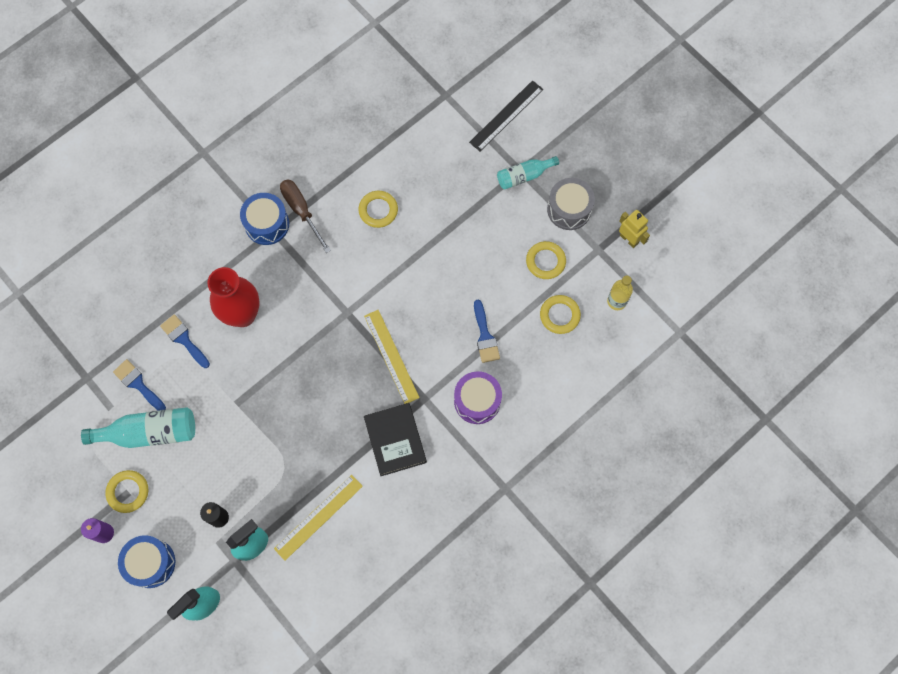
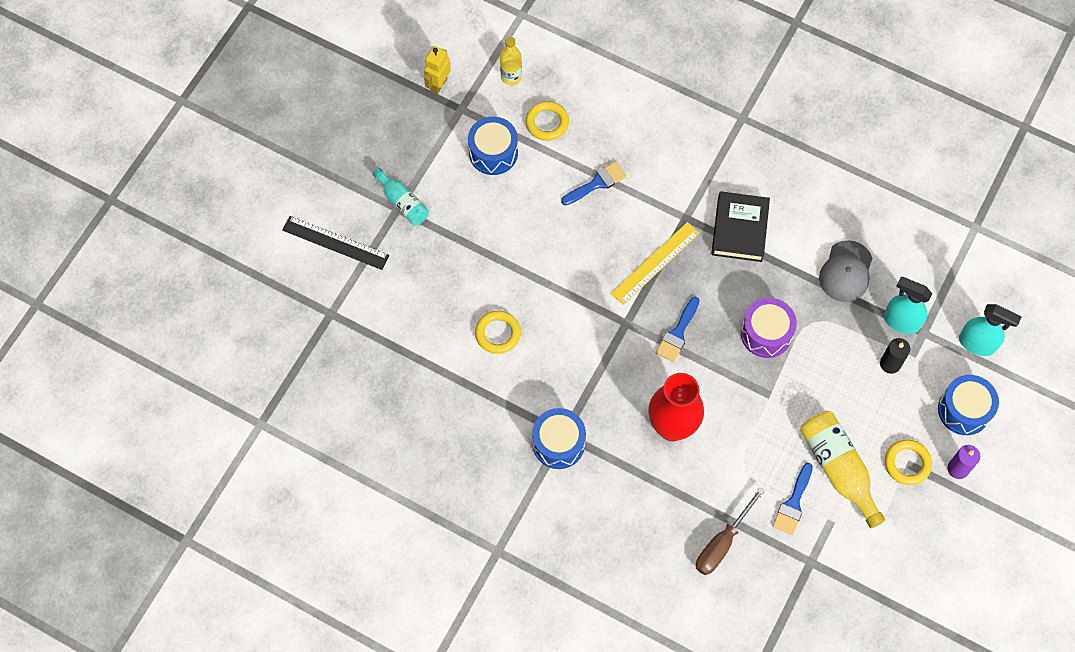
camera: 110 degrees left, 5 degrees down
(149, 432) = (838, 469): turquoise bottle -> yellow bottle
(184, 339) = (724, 477): blue brush -> blue brush (677, 333)
(301, 211) = (529, 412): brown screwdriver -> brown screwdriver (722, 543)
(318, 517) = (846, 271): yellow ruler -> grey cap
(395, 440) = (739, 229): black book -> black book turned 45 degrees counterclockwise
(477, 401) = (667, 169): purple drum -> purple drum (766, 333)
(545, 261) = (493, 153): yellow ring -> blue drum
(569, 209) = (426, 148): grey drum -> none

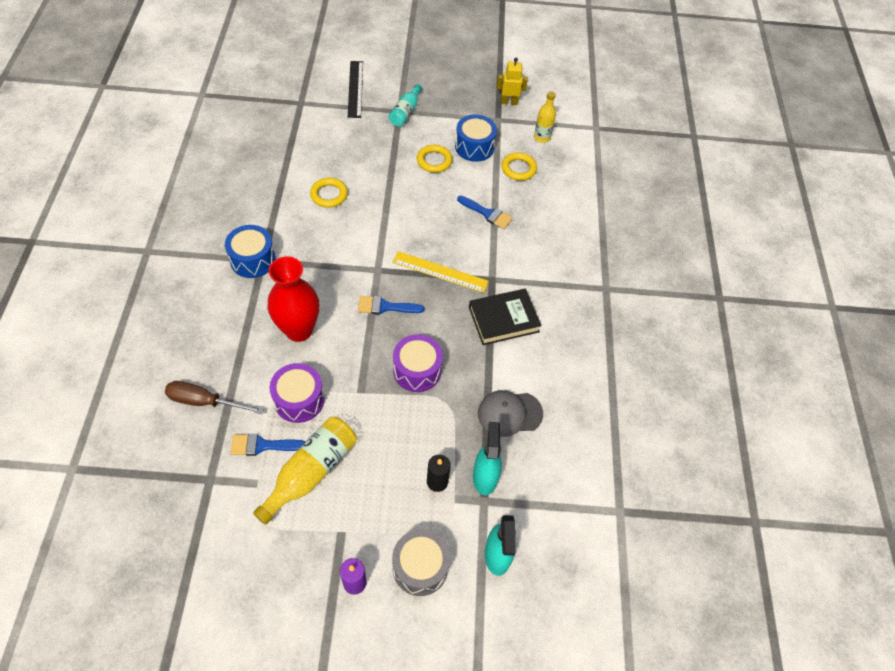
camera: 60 degrees right, 10 degrees down
(755, 454) = (299, 400): none -> purple drum
(907, 463) = (341, 532): yellow ring -> yellow ring (434, 161)
(964, 410) = (420, 567): blue drum -> grey drum

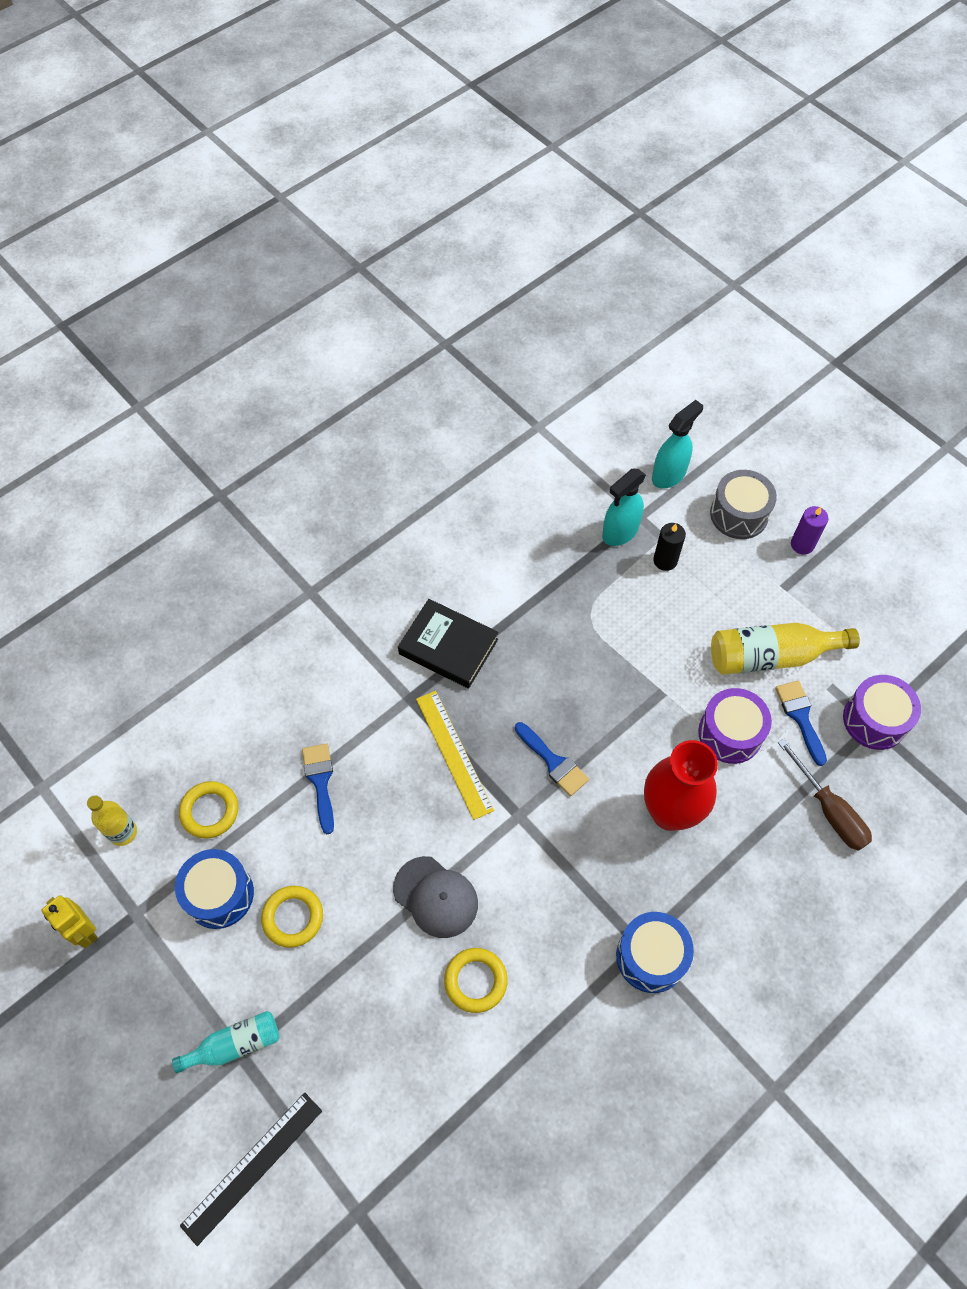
camera: 130 degrees left, 5 degrees up
(262, 445) = (800, 717): blue brush -> blue brush turned 150 degrees counterclockwise
(417, 370) = (587, 668): purple drum -> purple drum (875, 720)
(509, 413) = (542, 561): grey cap -> grey cap (435, 897)

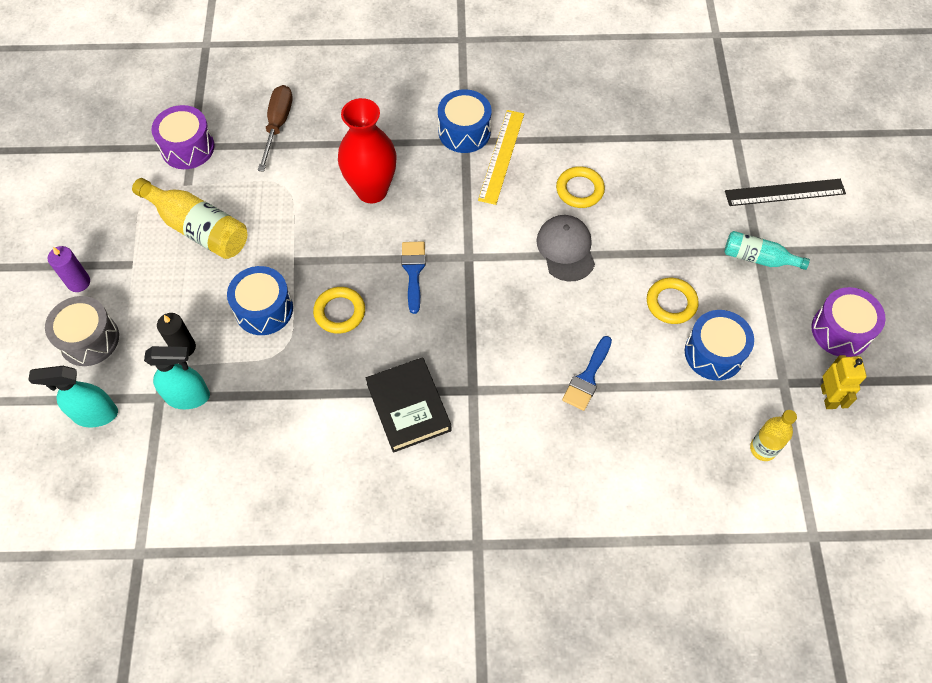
camera: 140 degrees left, 0 degrees up
(210, 811) = (685, 416): yellow ring -> yellow ring (339, 312)
(454, 753) = (475, 326): yellow ruler -> yellow ruler (501, 156)
(640, 633) = (264, 309): none -> blue drum
(730, 733) = (282, 205): purple drum -> purple drum (841, 330)
(800, 717) = (228, 182): blue brush -> none

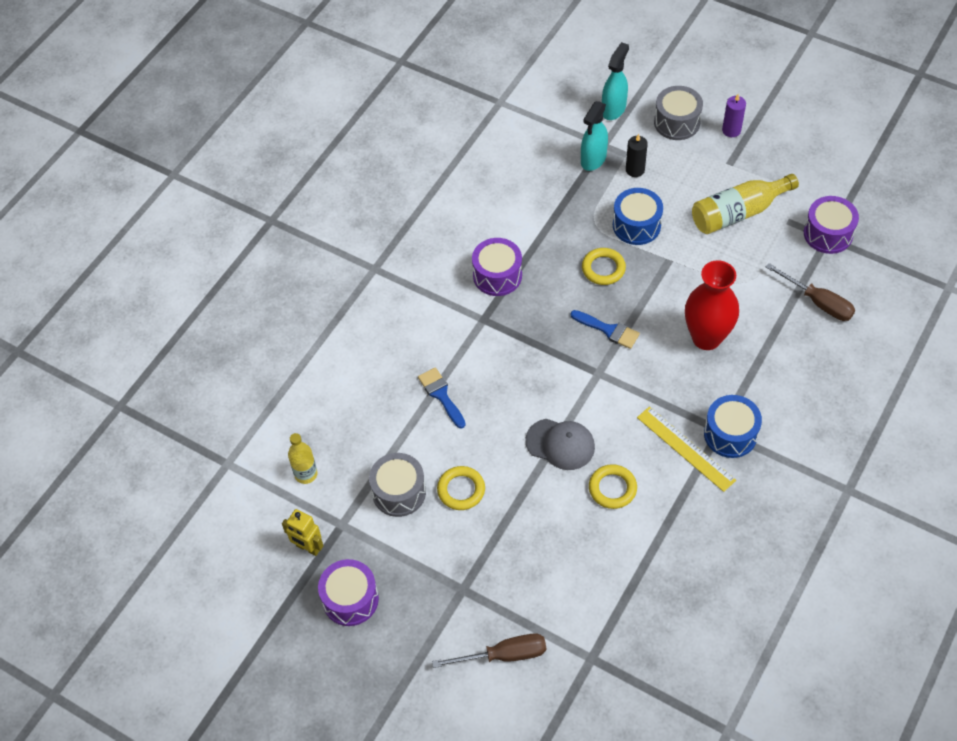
camera: 125 degrees right, 5 degrees down
(408, 407) = (497, 275): black book -> purple drum
(714, 353) = (399, 492): blue drum -> grey drum
(758, 258) = (455, 584): turquoise bottle -> none
(785, 192) = (503, 655): black ruler -> brown screwdriver

